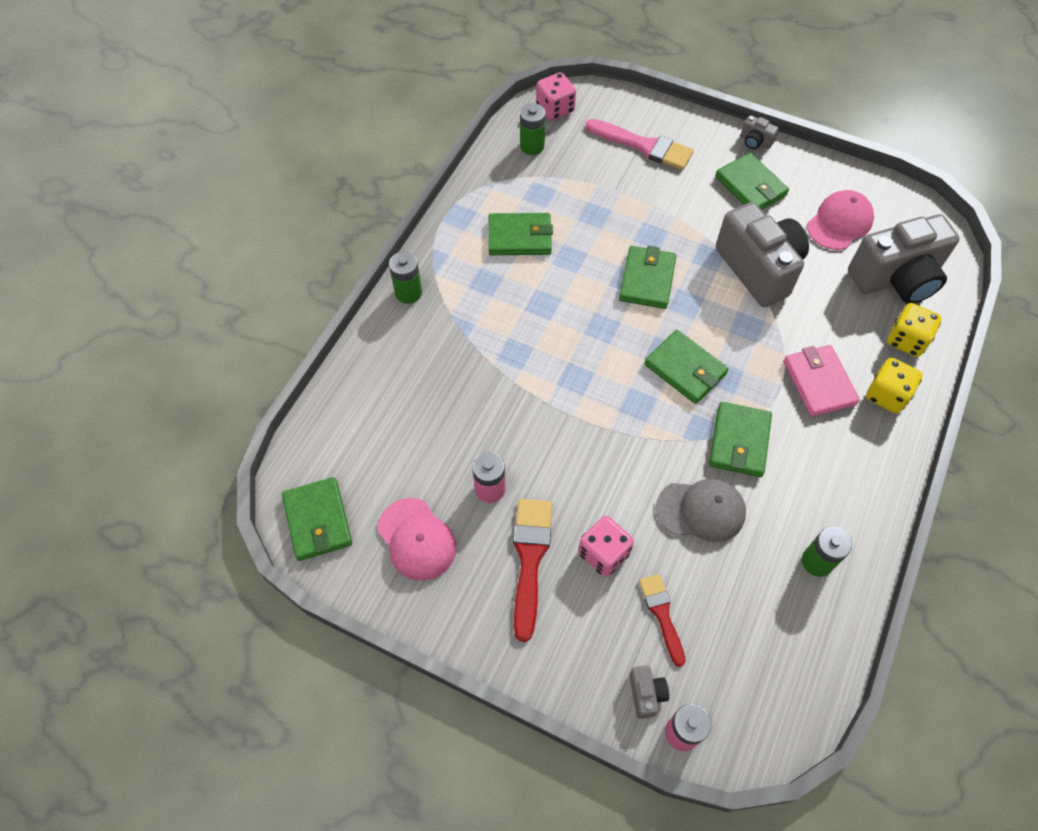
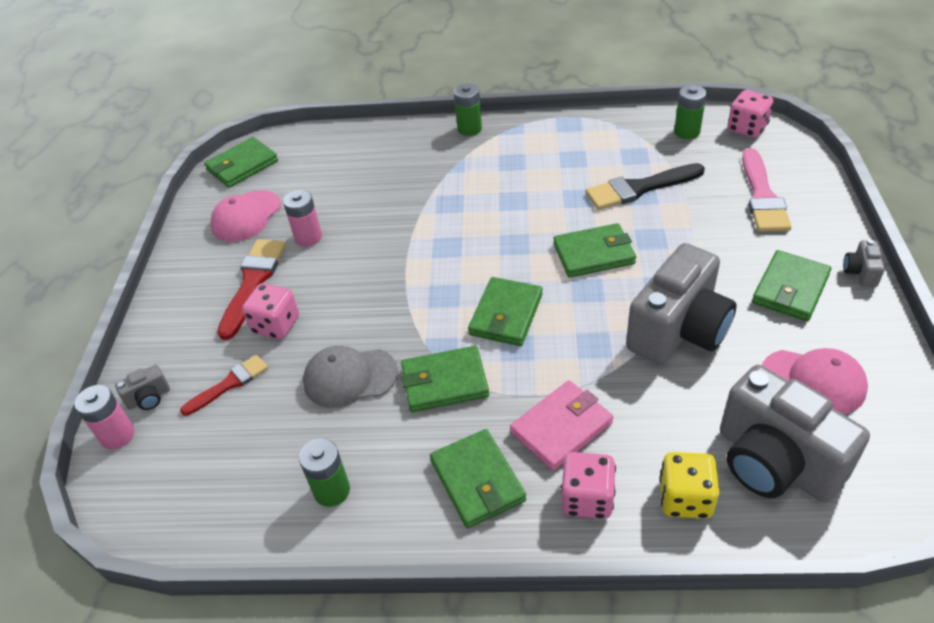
camera: 70 degrees right, 15 degrees down
(519, 237) = (575, 162): green wallet -> green wallet (477, 480)
(530, 559) = (253, 282): red brush -> red brush turned 60 degrees counterclockwise
(585, 212) = (639, 188): none -> black brush
(701, 510) = (350, 377): grey cap -> grey cap turned 105 degrees clockwise
(886, 395) = (587, 498): yellow dice -> pink dice

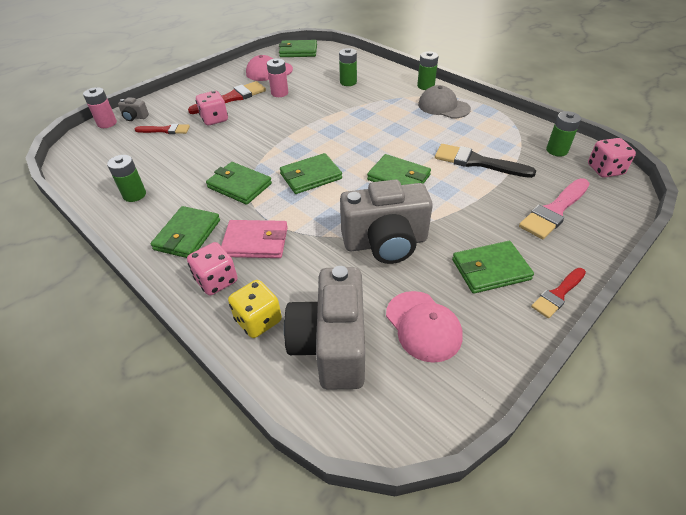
camera: 40 degrees right, 0 degrees up
(350, 377) = (208, 157): grey cap -> grey cap (443, 106)
(374, 173) = (348, 82): none -> green battery
(860, 272) = (558, 294): grey camera -> red brush

